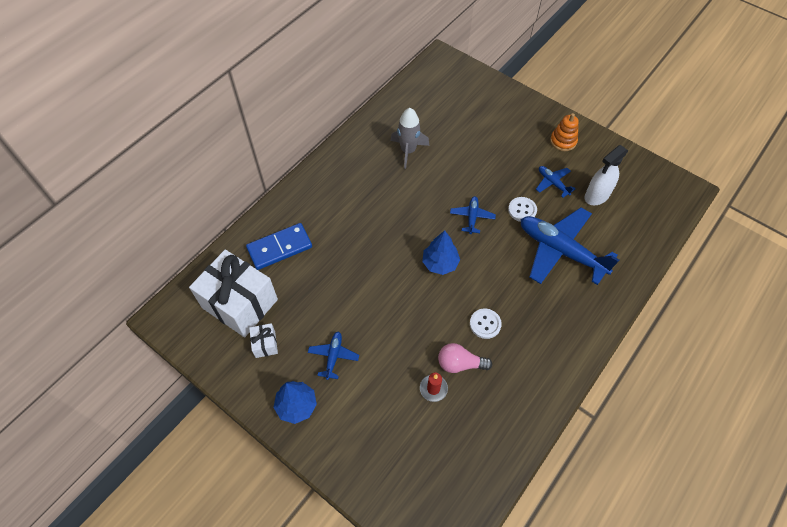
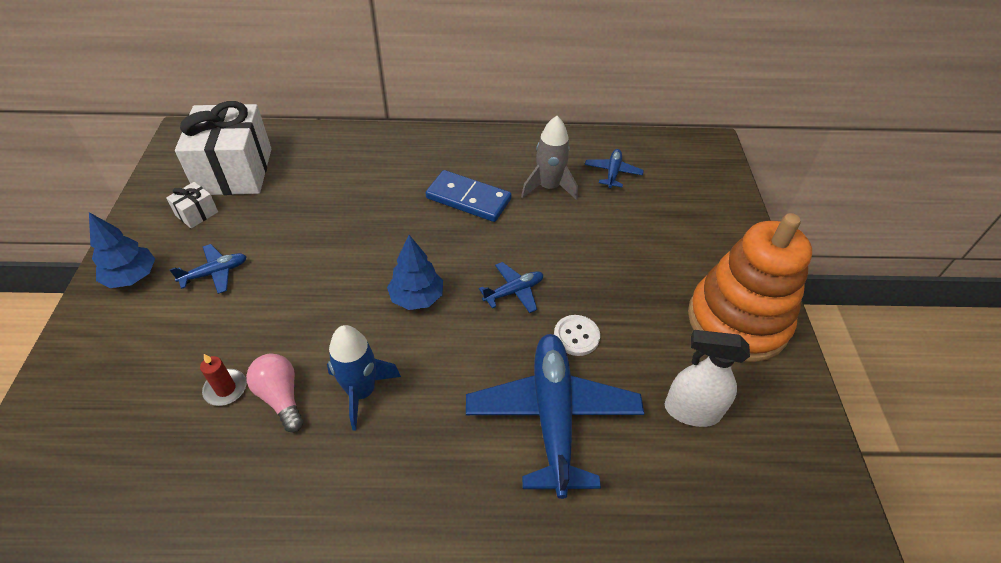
camera: 50 degrees right, 10 degrees down
(279, 248) = (325, 162): blue domino -> blue domino (468, 199)
(485, 324) = (361, 392): white button -> blue rocket
(553, 183) = (655, 347): blue plane -> blue plane (613, 173)
(563, 141) = (737, 321): orange stacking toy -> orange stacking toy, size x2.22

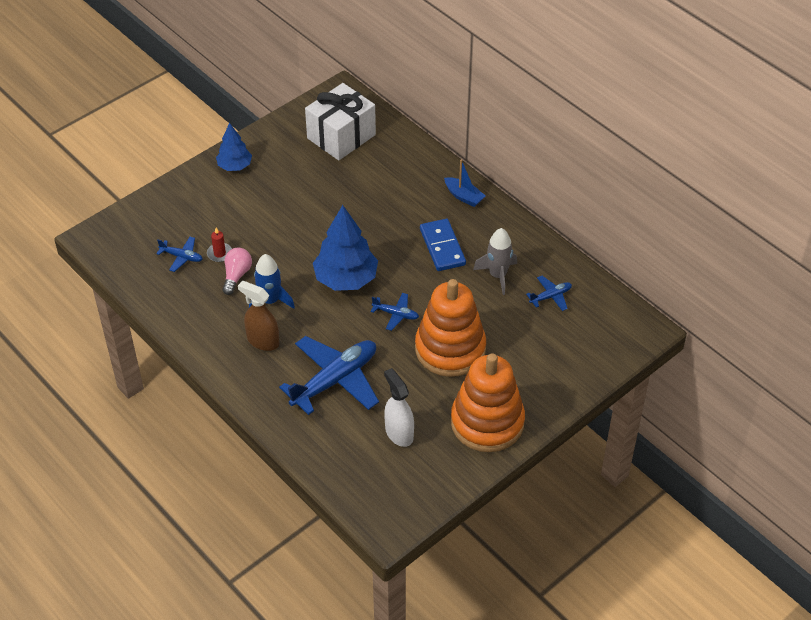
camera: 50 degrees right, 0 degrees up
(197, 214) = (296, 150): white gift -> none
(215, 273) = (271, 192): blue plane -> blue plane (181, 257)
(413, 448) = (262, 341): none -> brown spray bottle
(416, 297) = (346, 279): blue tree -> blue tree, size x1.69
(427, 146) = (464, 196): none -> blue boat
(576, 336) = (395, 359): white button -> none
(607, 282) = (450, 349): none -> orange stacking toy

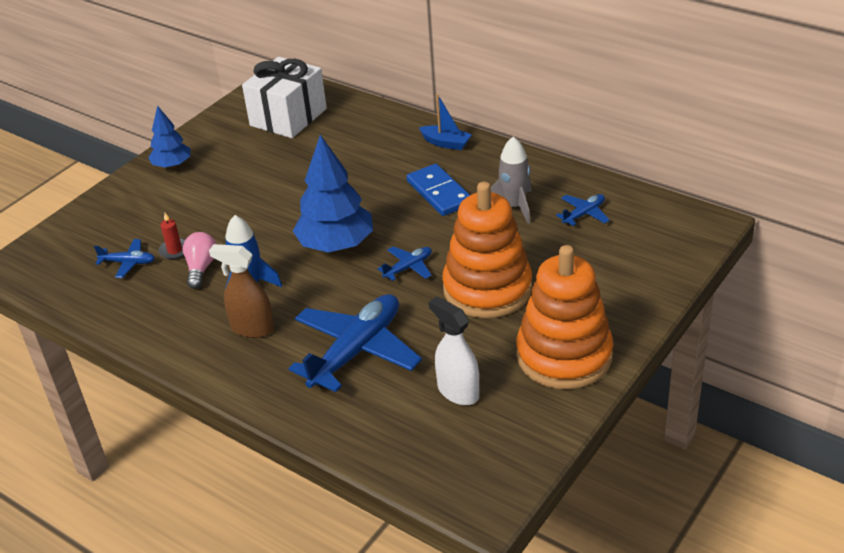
camera: 10 degrees left, 10 degrees down
(396, 314) = (408, 268): blue plane -> blue plane turned 45 degrees counterclockwise

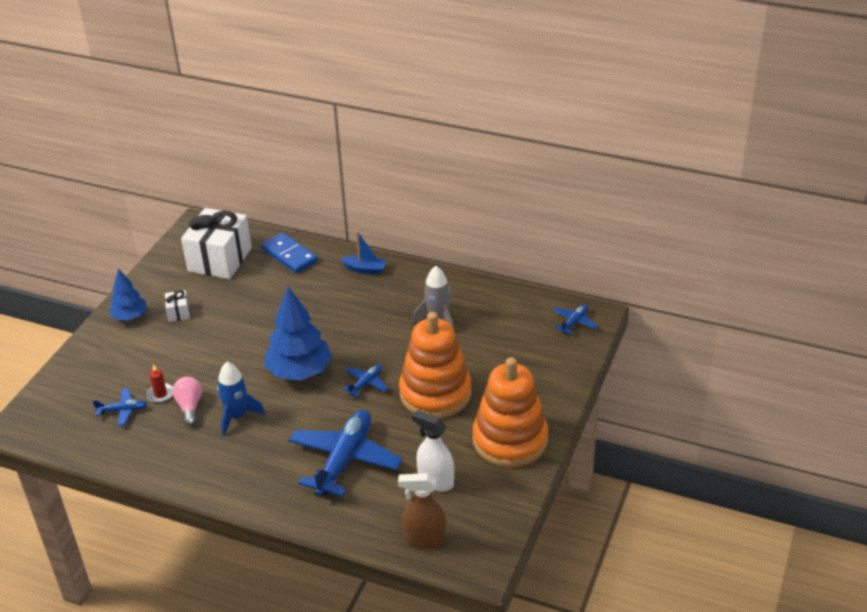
camera: 15 degrees left, 0 degrees up
(225, 167) = (178, 313): none -> white gift
(252, 328) = (251, 453): brown spray bottle -> brown spray bottle (424, 539)
(439, 193) = (372, 315): blue domino -> blue domino (289, 255)
(584, 214) = (495, 319): blue plane -> blue plane (574, 322)

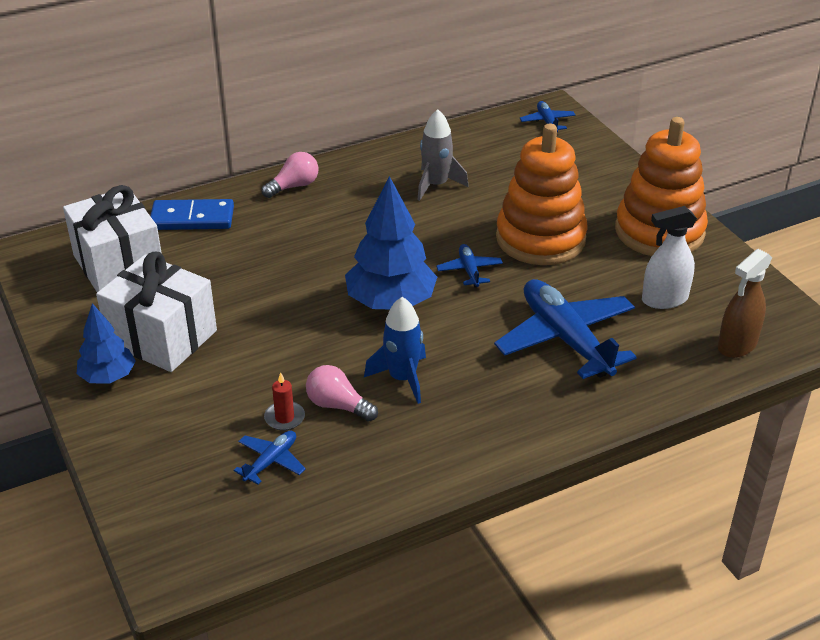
camera: 50 degrees left, 0 degrees up
(178, 313) = (162, 337): white gift -> white gift, size x2.37
(365, 269) = (294, 186): blue boat -> pink light bulb

